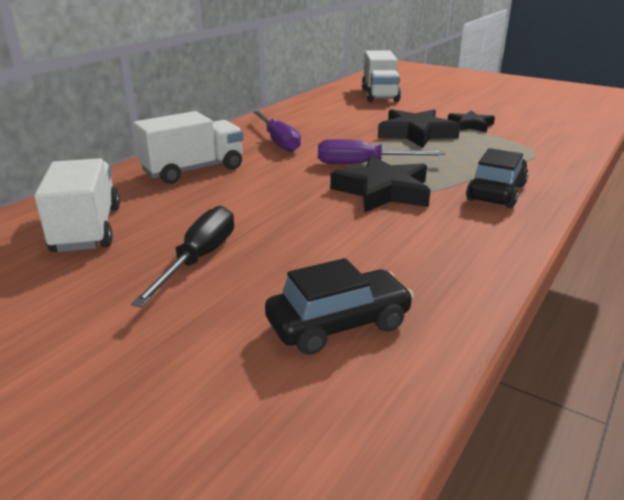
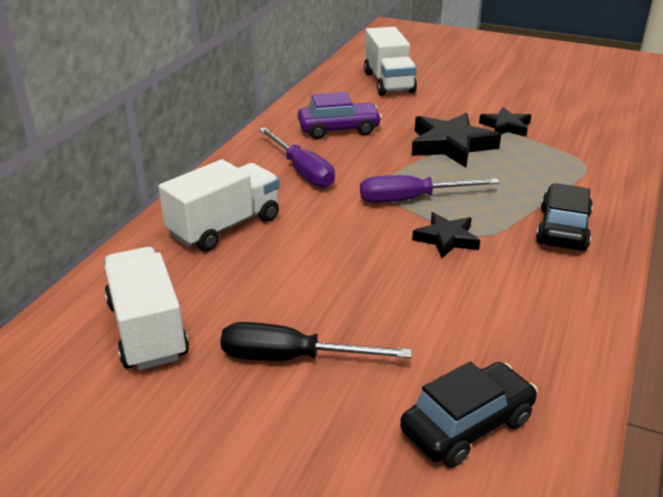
camera: 10 degrees left, 5 degrees up
(199, 259) = (292, 358): black screwdriver -> black screwdriver turned 90 degrees counterclockwise
(323, 119) = (339, 129): none -> purple car
(383, 191) = (446, 239): black star -> black star, size x0.60

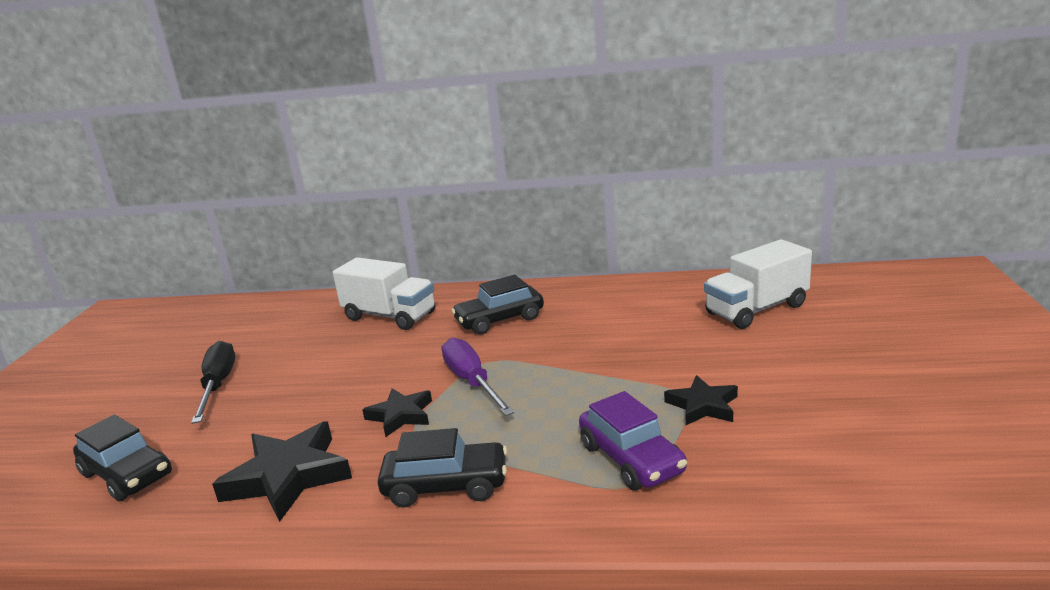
camera: 75 degrees right, 10 degrees down
(147, 330) = (253, 330): white truck -> none
(302, 171) = (500, 320): purple screwdriver -> black car
(339, 129) = (601, 314): purple car -> purple car (631, 459)
(451, 145) = (614, 379): black star -> black star (288, 477)

